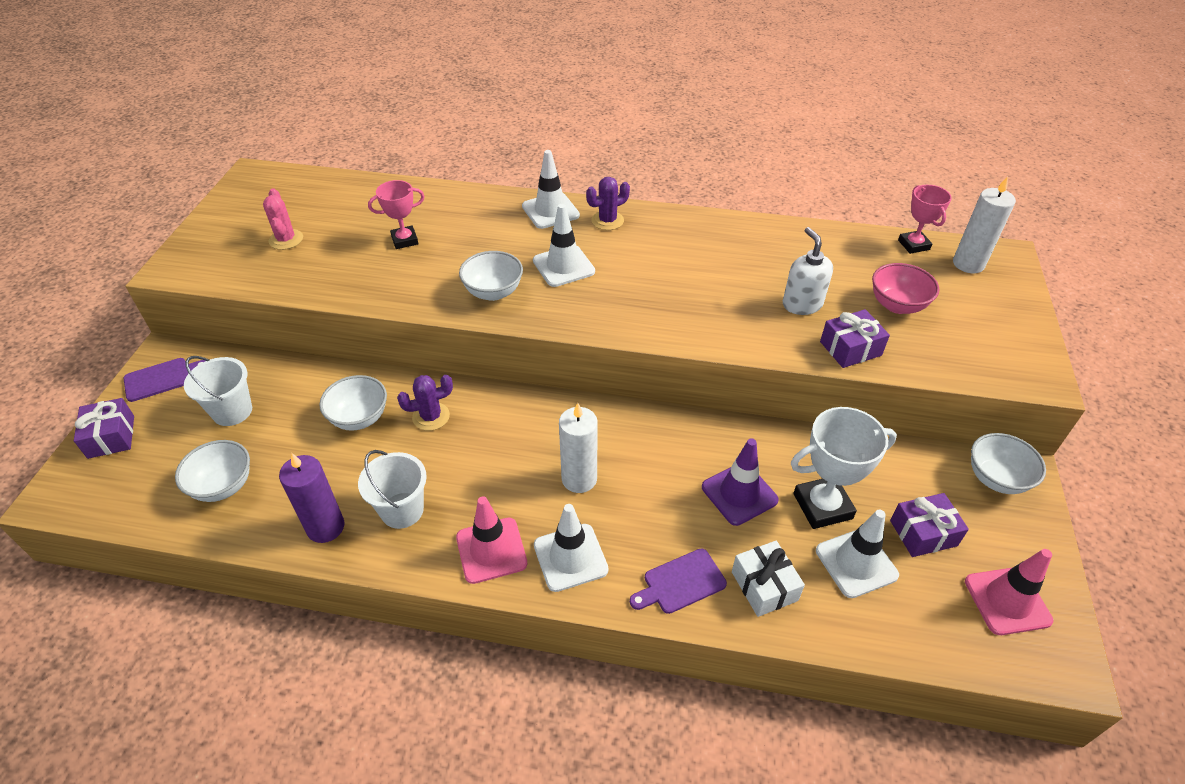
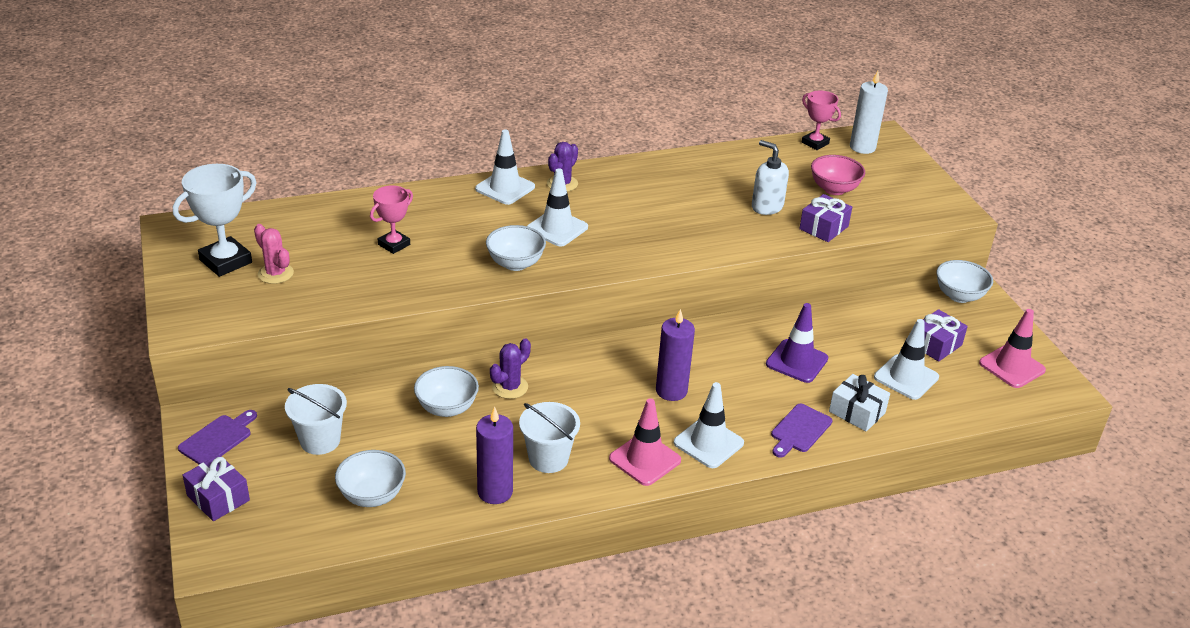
camera: 30 degrees left, 10 degrees down
(579, 479) = (671, 391): white candle -> purple candle
(822, 506) = (859, 350): white trophy -> white trophy (225, 261)

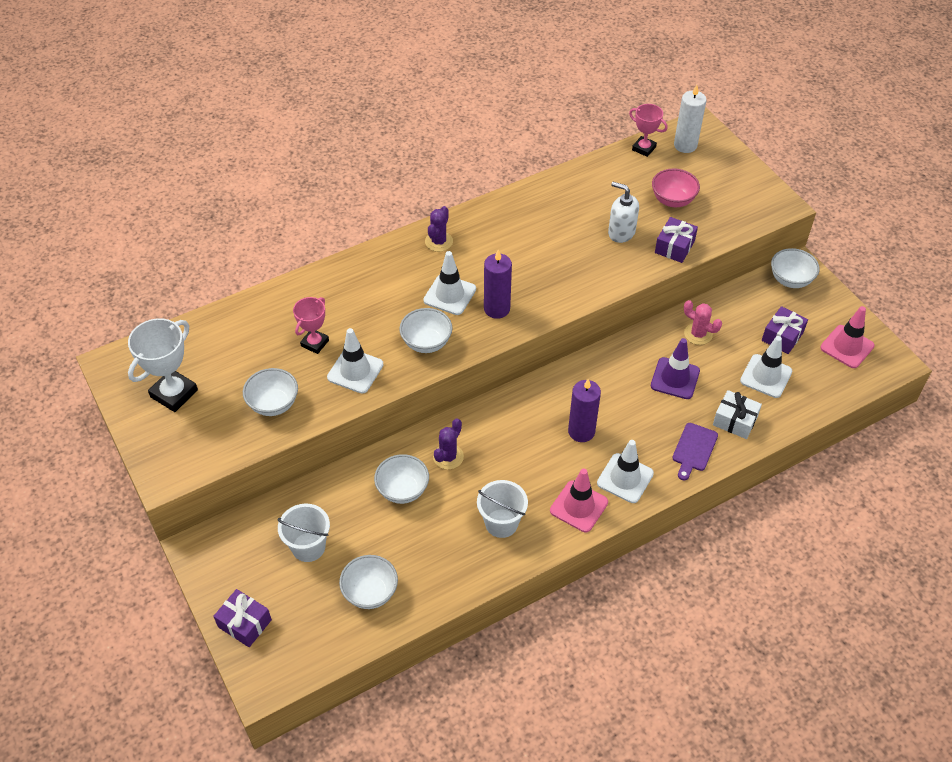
camera: 10 degrees left, 15 degrees up
(218, 439) = (222, 564): purple cutting board -> none
(275, 273) = (223, 398): pink cactus -> pink cactus (698, 334)
(327, 287) = (273, 404): none -> white bowl
(495, 492) = (468, 566): purple candle -> purple candle (497, 309)
(505, 188) = (390, 257): white traffic cone -> white traffic cone (355, 371)

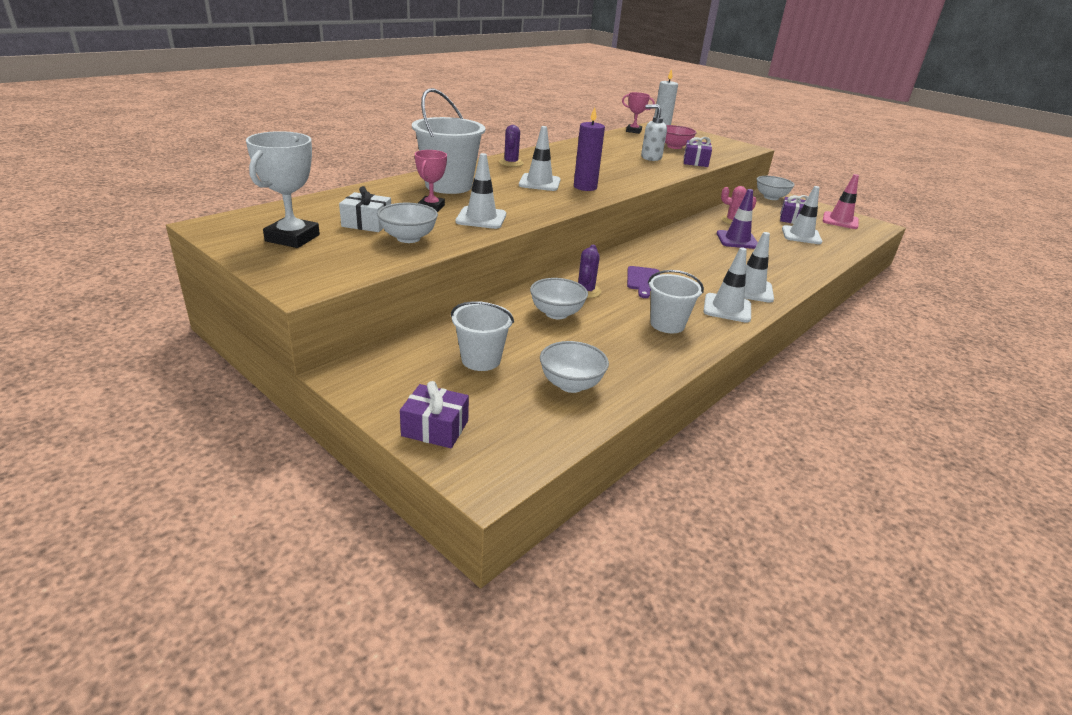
camera: 20 degrees left, 20 degrees down
(348, 296) = (448, 186): none -> white bucket
(426, 343) = (537, 203): white bowl -> none
(579, 506) = (727, 308): pink traffic cone -> white traffic cone
(581, 431) = (690, 269): purple candle -> none
(694, 449) = (788, 271): purple cutting board -> purple cutting board (643, 281)
(735, 421) = (803, 256): white gift -> white gift (367, 223)

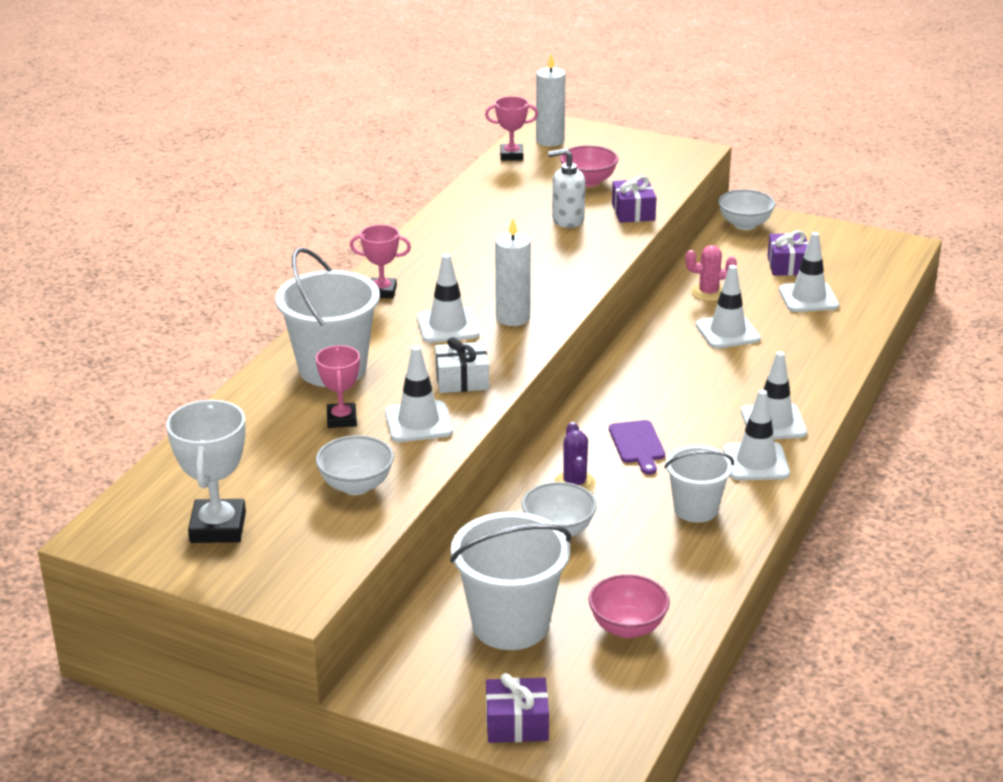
camera: 15 degrees left, 0 degrees up
(367, 223) = (285, 474): white gift -> white gift (462, 380)
(481, 360) = (510, 624): white bucket -> white bucket, size x1.61
(511, 163) = (382, 291): purple cactus -> pink trophy
(571, 384) = (627, 627): white bowl -> pink bowl
(585, 187) = (513, 318): purple candle -> white candle
(737, 240) = (727, 332): purple traffic cone -> white traffic cone
(840, 221) = (852, 251): pink traffic cone -> none

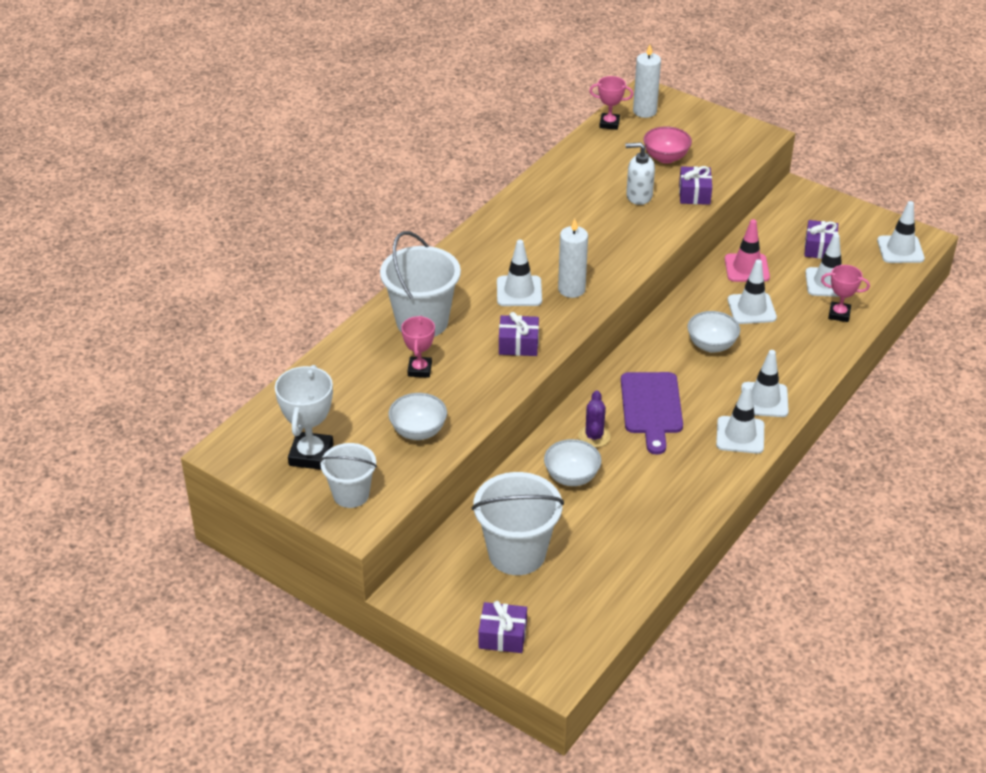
camera: 10 degrees right, 10 degrees up
(382, 291) = (475, 252): pink trophy -> pink trophy (839, 314)
(418, 422) = (477, 379): white traffic cone -> white traffic cone (900, 250)
(462, 380) = (518, 344): white gift -> purple gift
(627, 627) = (603, 568): pink bowl -> none
(637, 445) = (651, 407): purple cutting board -> purple cutting board, size x1.64
(696, 509) = (681, 472): white bucket -> white bucket (351, 494)
(708, 293) = (746, 268): pink cactus -> pink traffic cone
(744, 224) = (795, 202): white bowl -> white bowl (711, 345)

